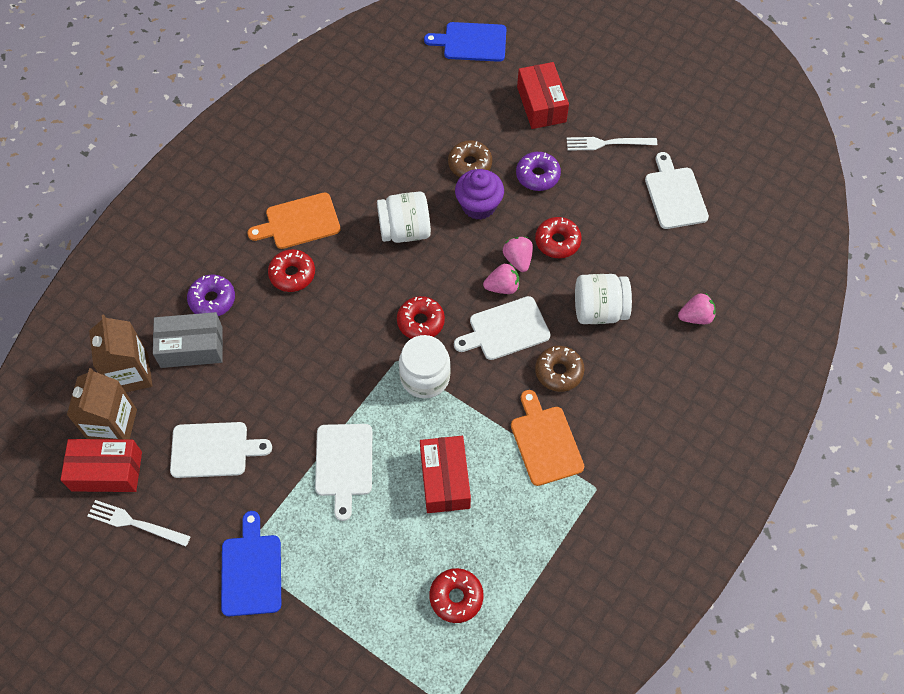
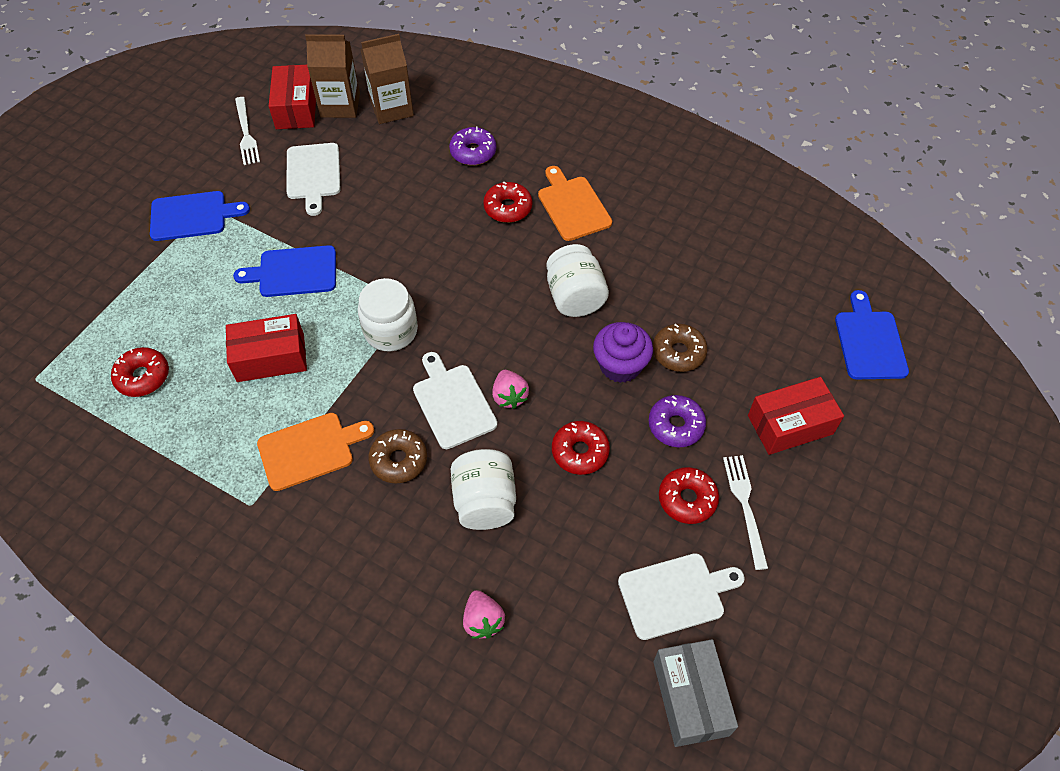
camera: 85 degrees right, 5 degrees down
(135, 523) = (246, 133): white fork -> white fork turned 150 degrees clockwise
(191, 347) = (420, 144): grey box -> grey box (691, 698)
(344, 464) = (294, 272): white cutting board -> blue cutting board
(420, 322) = (458, 321): red donut -> red donut (687, 499)
(518, 260) = (549, 410): pink strawberry -> none

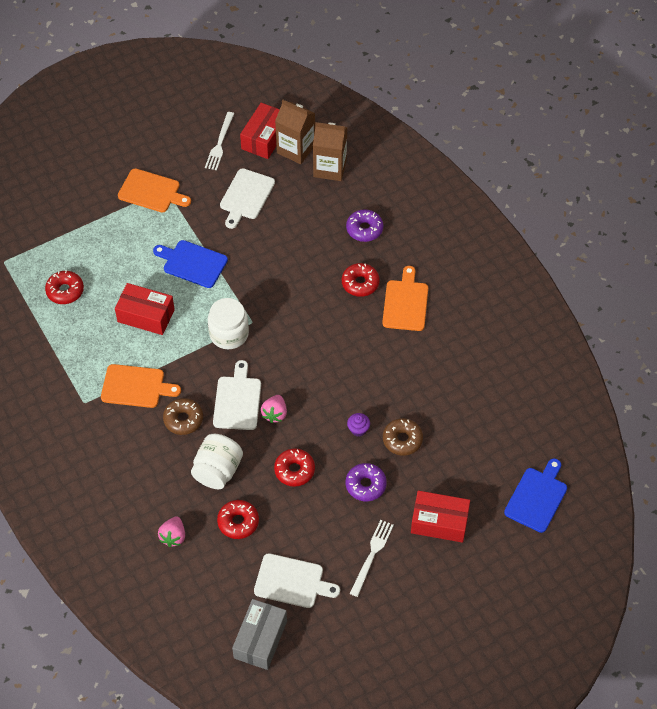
camera: 30 degrees right, 0 degrees up
(192, 216) = (151, 191): blue cutting board -> orange cutting board
(575, 297) = (361, 369): white jar -> none
(620, 365) = (358, 429): purple cupcake -> purple cupcake, size x0.53
(687, 499) = (339, 532): red donut -> red donut (238, 522)

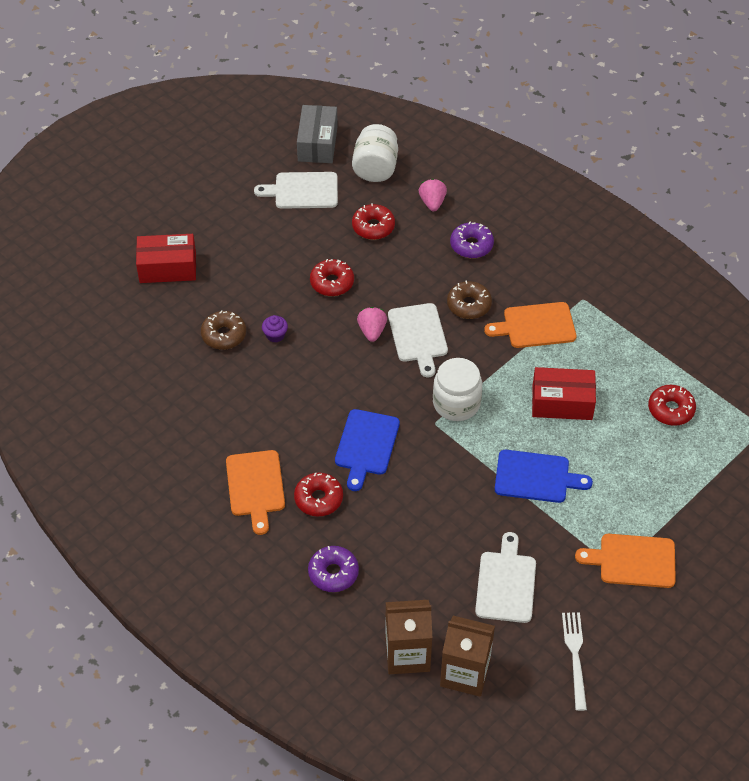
camera: 165 degrees right, 5 degrees down
(217, 471) = (412, 266): white jar -> white jar (375, 168)
(264, 138) = (516, 680): red box -> none
(365, 485) = (253, 285): purple donut -> purple donut (471, 245)
(372, 555) = (230, 226): white fork -> none
(537, 497) = (67, 310): blue cutting board -> blue cutting board (366, 445)

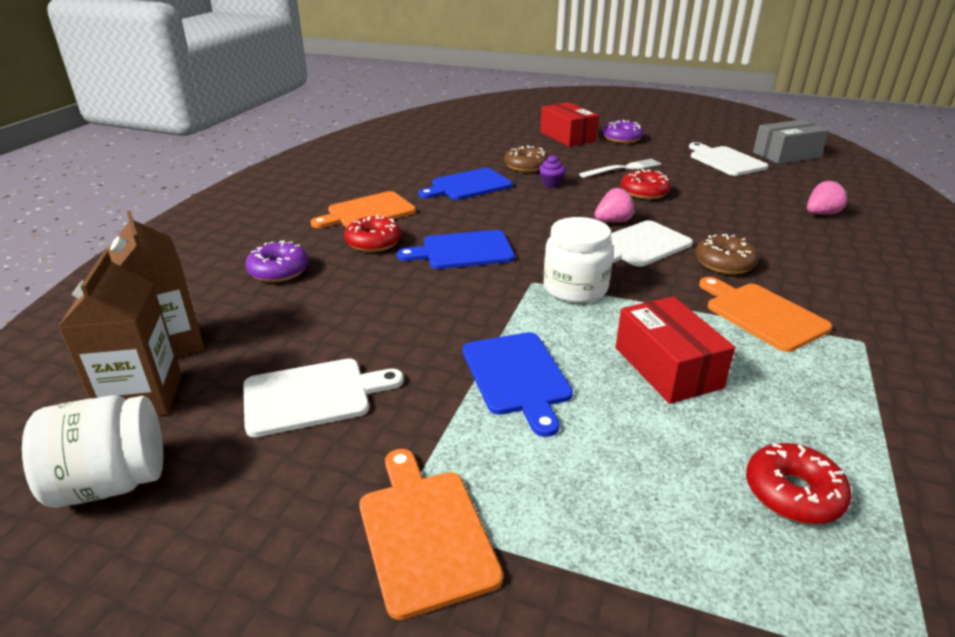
camera: 65 degrees right, 20 degrees down
(242, 395) = (468, 185): none -> blue cutting board
(373, 227) = (739, 195): red donut -> none
(375, 168) = (808, 181): white jar -> white jar (111, 483)
(471, 245) = (807, 246): purple donut -> purple donut (622, 138)
(575, 656) = (187, 510): white fork -> white fork (623, 168)

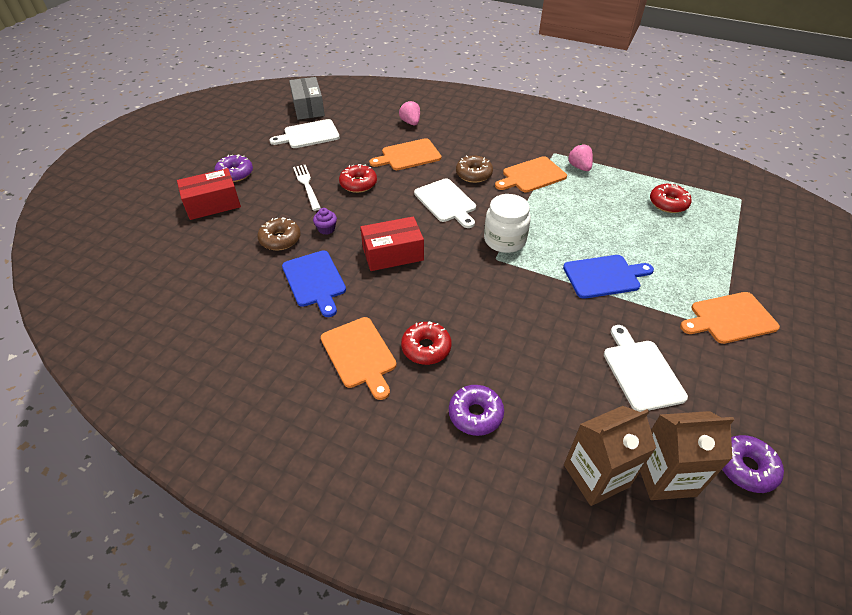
camera: 85 degrees left, 15 degrees up
(111, 483) = (746, 467): white jar -> purple donut
(463, 251) = (447, 291): blue cutting board -> none
(613, 221) = (407, 207): pink strawberry -> pink strawberry (579, 167)
(667, 367) = (586, 219): red box -> red box (393, 254)
(732, 216) = (408, 155): none -> orange cutting board

